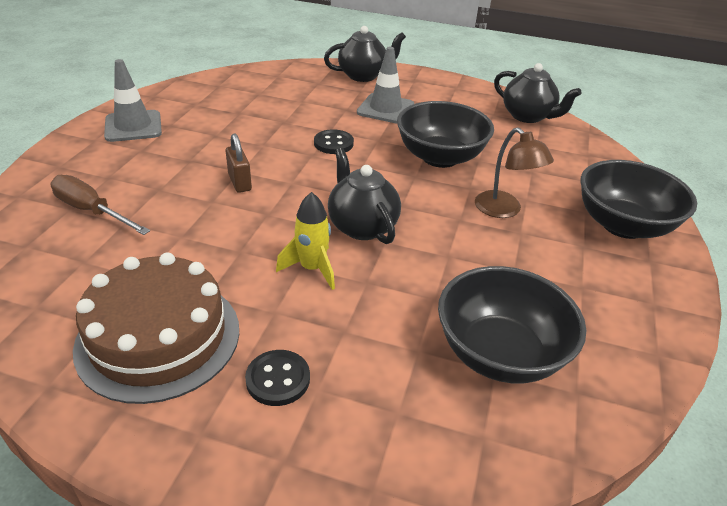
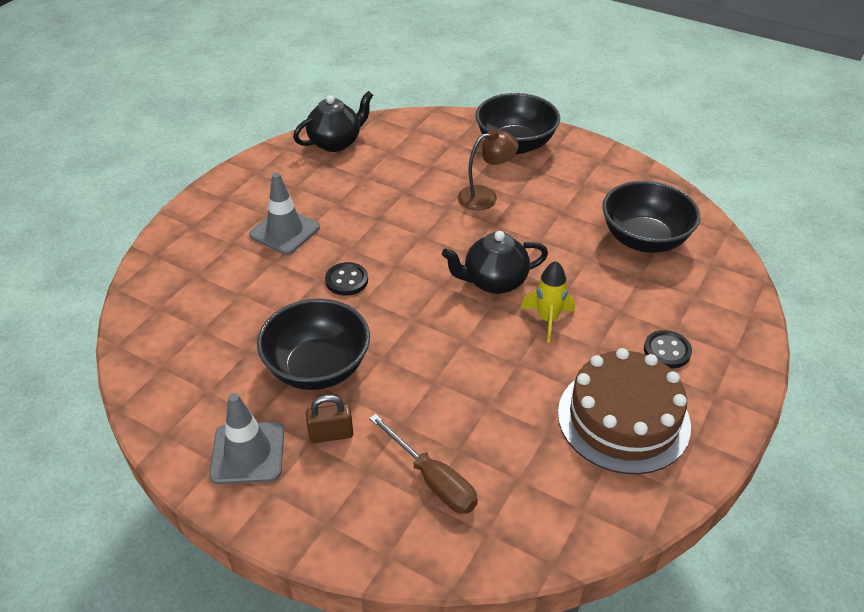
camera: 75 degrees left, 5 degrees up
(92, 211) = (432, 480): brown screwdriver -> brown screwdriver turned 90 degrees counterclockwise
(240, 182) = (404, 358): brown padlock -> brown padlock (331, 434)
(363, 76) = (194, 234): black teapot -> none
(440, 157) = (394, 213): black bowl -> black bowl (318, 368)

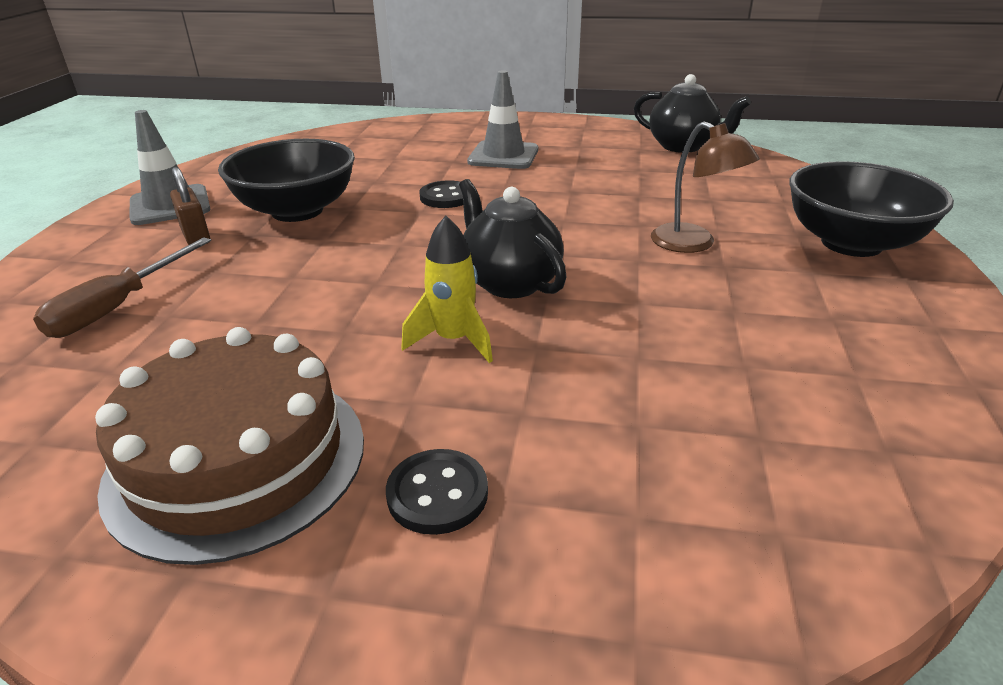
camera: 70 degrees right, 10 degrees down
(644, 239) = (756, 413): black bowl -> none

